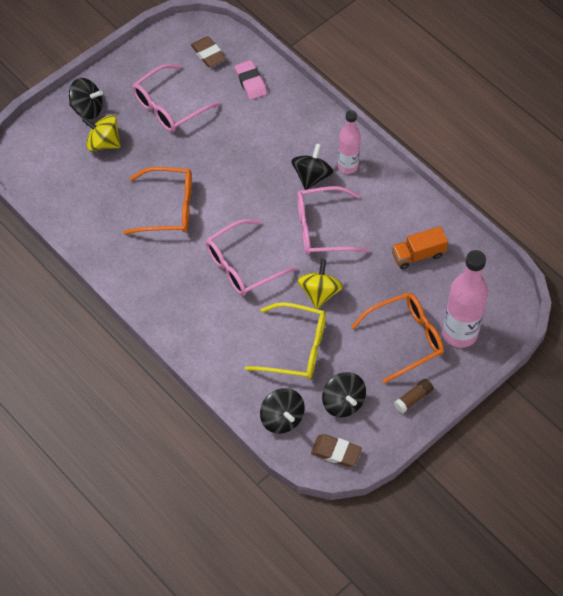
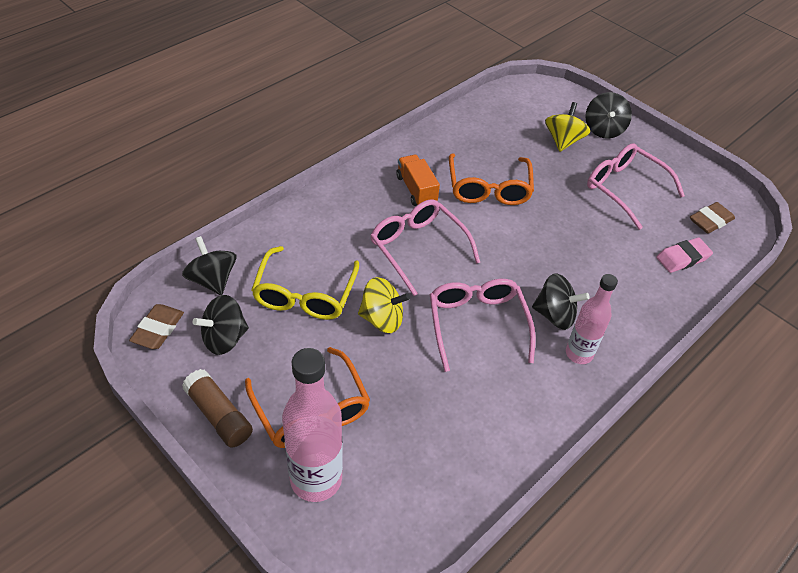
camera: 85 degrees right, 10 degrees down
(282, 418) = (212, 280): black spinning top -> black spinning top turned 90 degrees clockwise
(413, 399) = (219, 415): brown glue stick -> brown glue stick, size x1.51
(418, 255) = (445, 431): orange truck -> orange truck (416, 190)

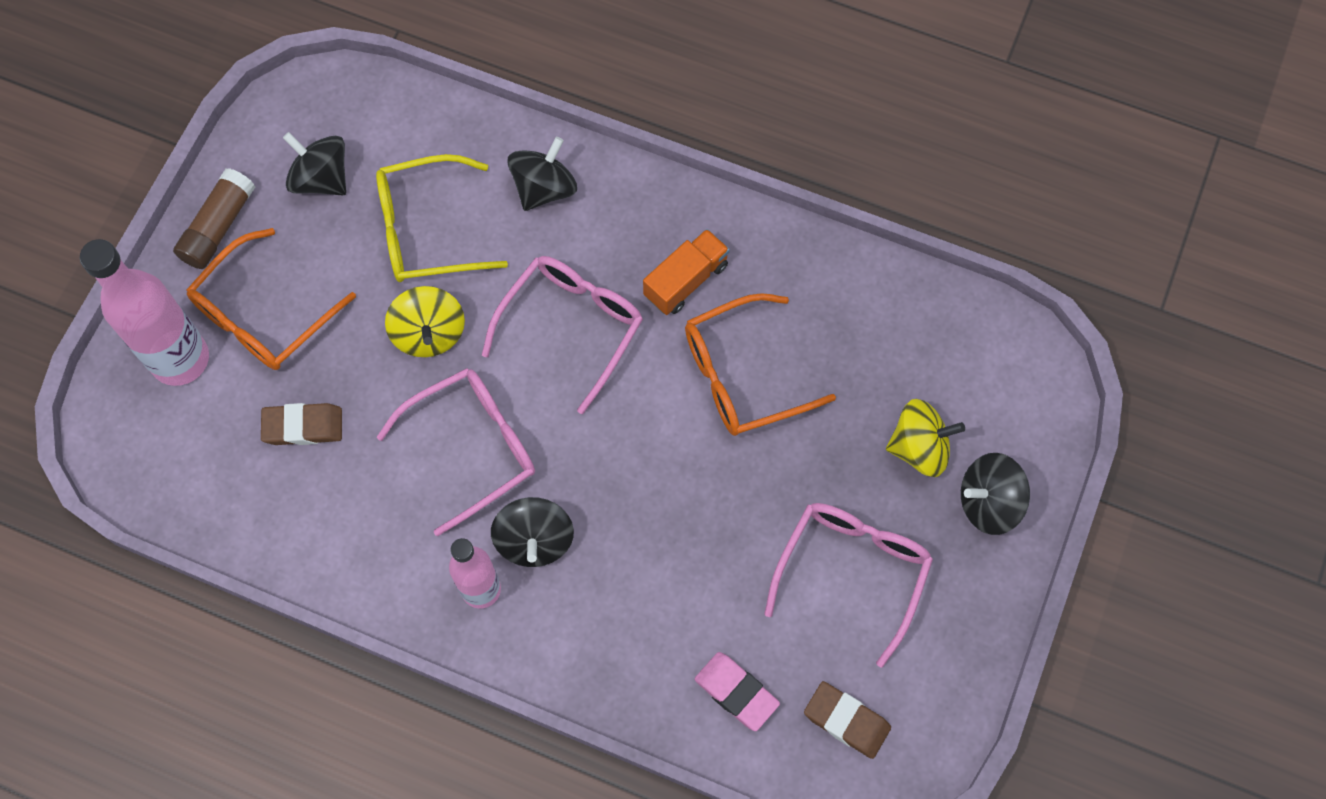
camera: 70 degrees right, 20 degrees up
(158, 329) = (303, 106): brown eraser -> brown eraser (303, 426)
(212, 280) = (401, 120): black spinning top -> black spinning top (544, 188)

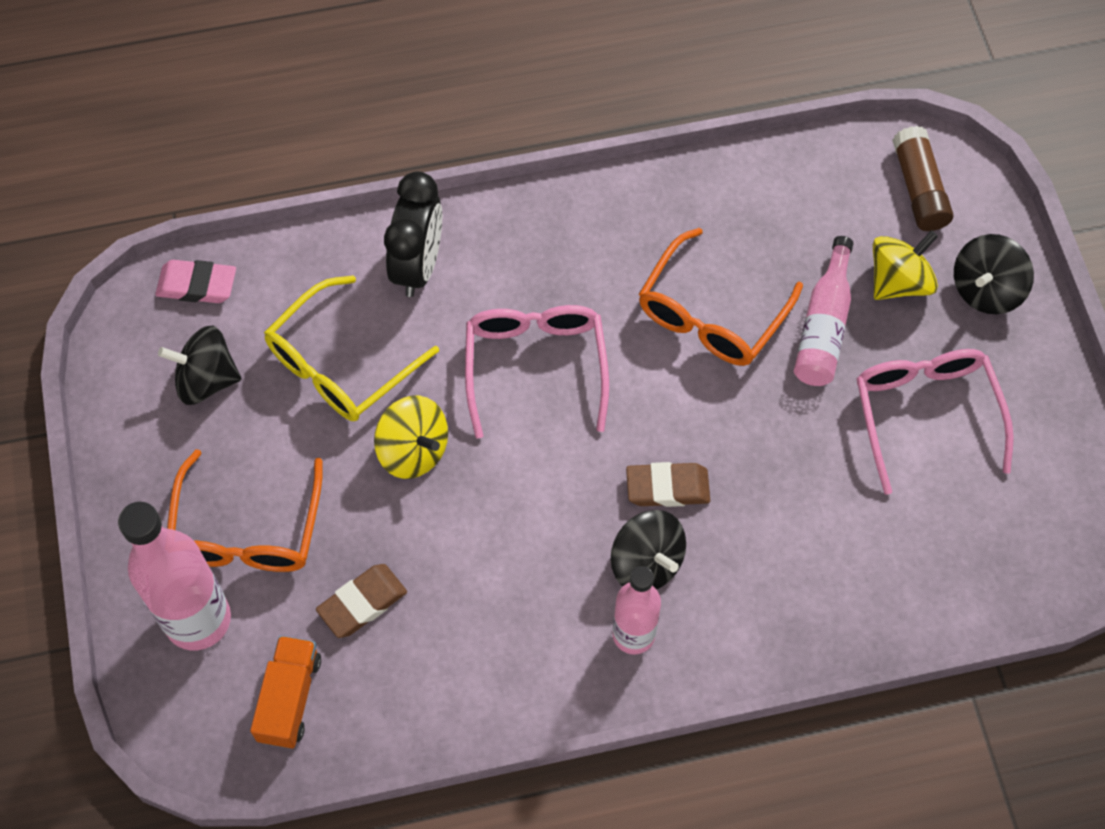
camera: 35 degrees left, 5 degrees down
(218, 227) = (141, 481): brown glue stick -> brown glue stick (919, 189)
(472, 448) = (530, 522): pink glasses -> none
(544, 188) = (418, 266): black spinning top -> black clock
(686, 280) = (602, 267): orange truck -> orange truck (289, 698)
(736, 692) = (912, 573): pink eraser -> pink eraser (197, 285)
(826, 444) = (823, 326): none -> pink bottle
(846, 721) = (1016, 535): brown eraser -> brown eraser (667, 487)

